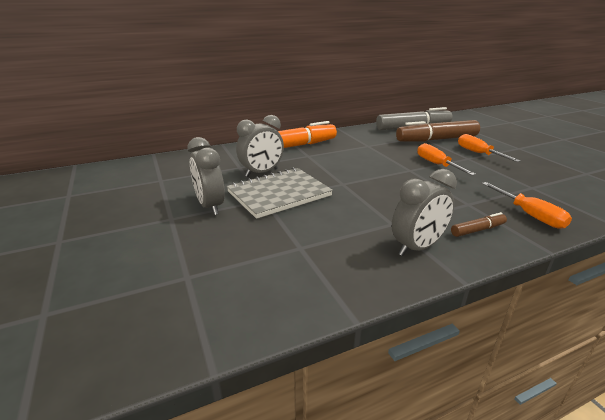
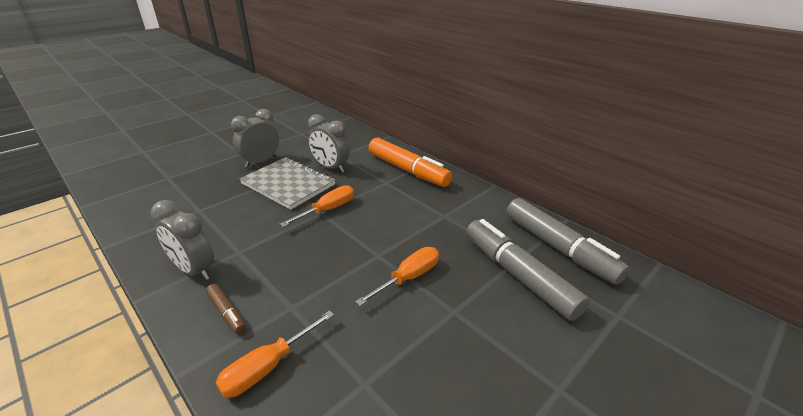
camera: 70 degrees right, 5 degrees up
(436, 139) = (518, 275): brown marker -> grey marker
(478, 153) = (484, 325): orange screwdriver -> orange screwdriver (327, 210)

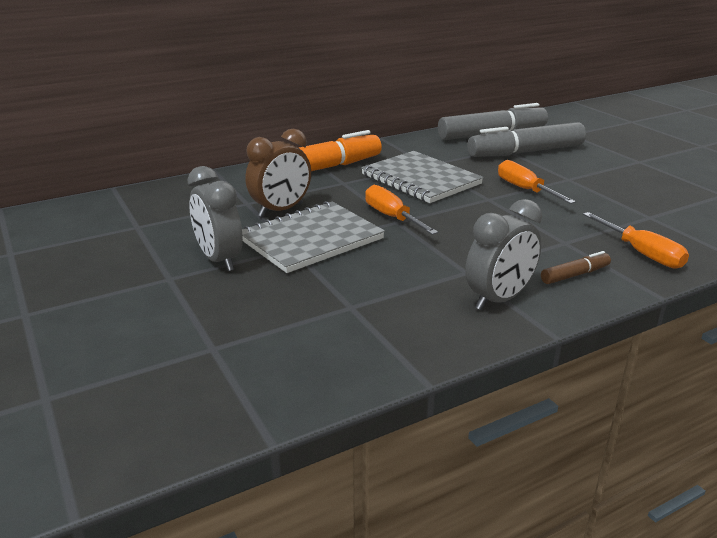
camera: 75 degrees left, 5 degrees down
(330, 167) = (281, 210): grey clock -> brown clock
(406, 215) = (420, 179): none -> grey notebook

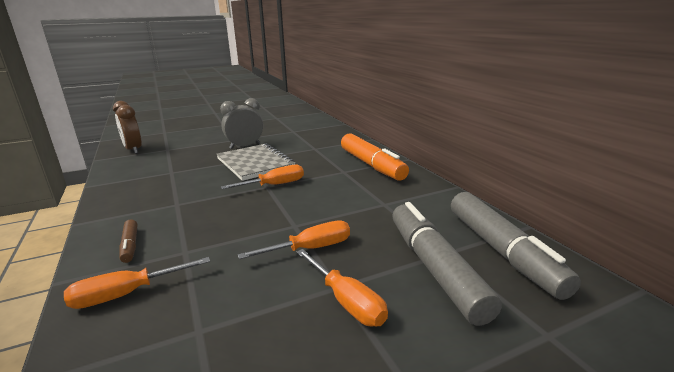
camera: 95 degrees right, 5 degrees down
(281, 210) = (300, 156): brown clock -> brown clock (133, 150)
(420, 179) = (346, 198): grey notebook -> none
(499, 299) = (132, 211): grey clock -> none
(582, 176) = (346, 301): none -> orange screwdriver

